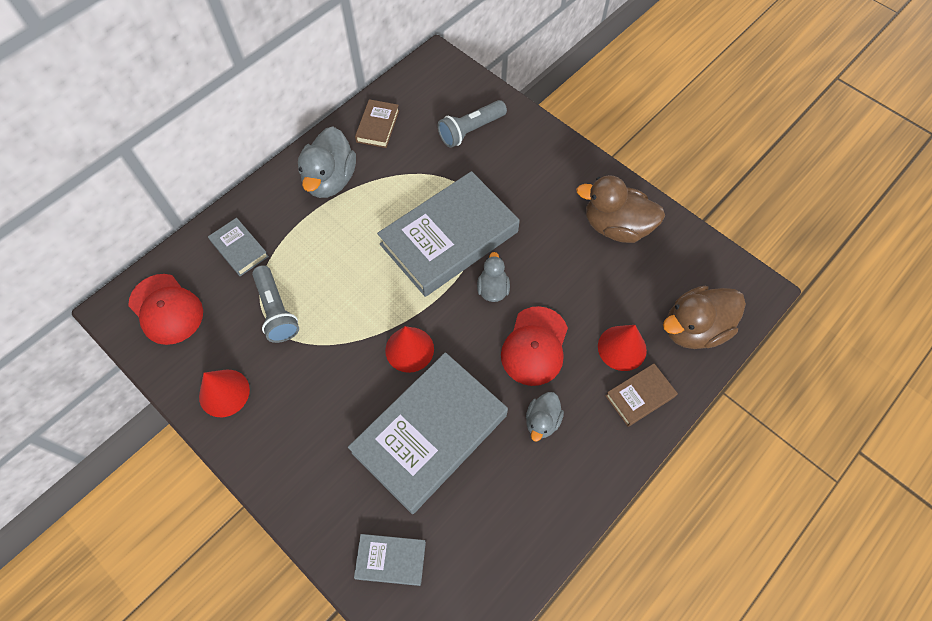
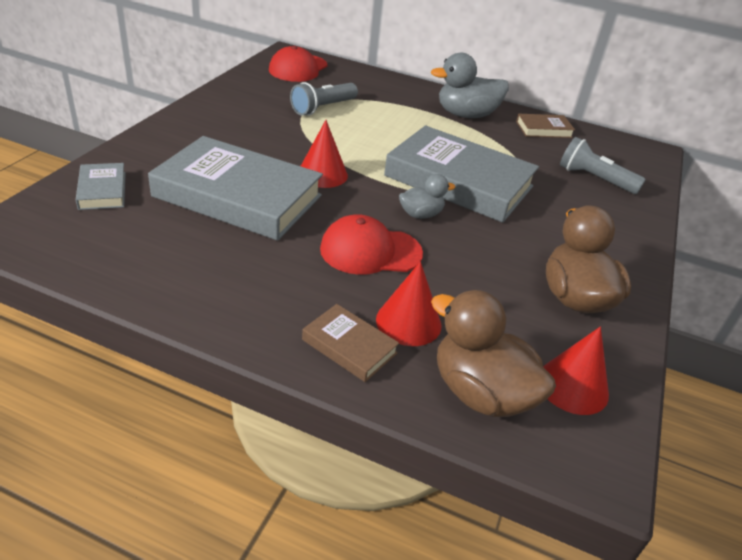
camera: 65 degrees right, 25 degrees down
(224, 393) = (238, 97): red cone -> red cone (573, 386)
(239, 249) = (368, 87): grey book -> none
(542, 421) = (280, 267): grey duck -> none

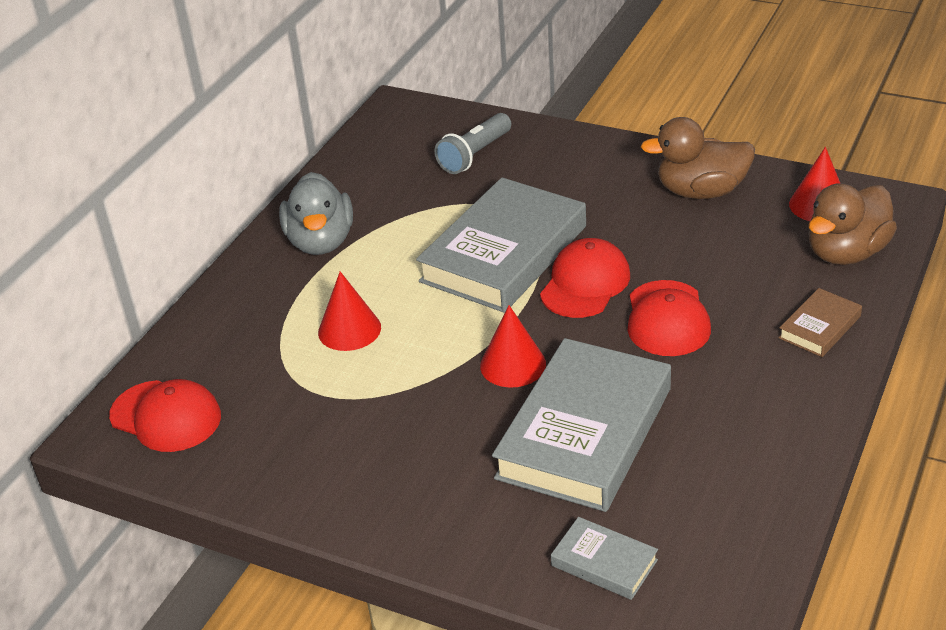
camera: 80 degrees left, 0 degrees up
(102, 190) = (604, 563): grey book -> grey book turned 45 degrees clockwise
(323, 108) = (318, 377): grey flashlight -> none
(408, 322) = (772, 292): red cone -> red cone (349, 329)
(421, 214) = (585, 283): grey duck -> red cap
(543, 129) = (354, 180): brown book -> none

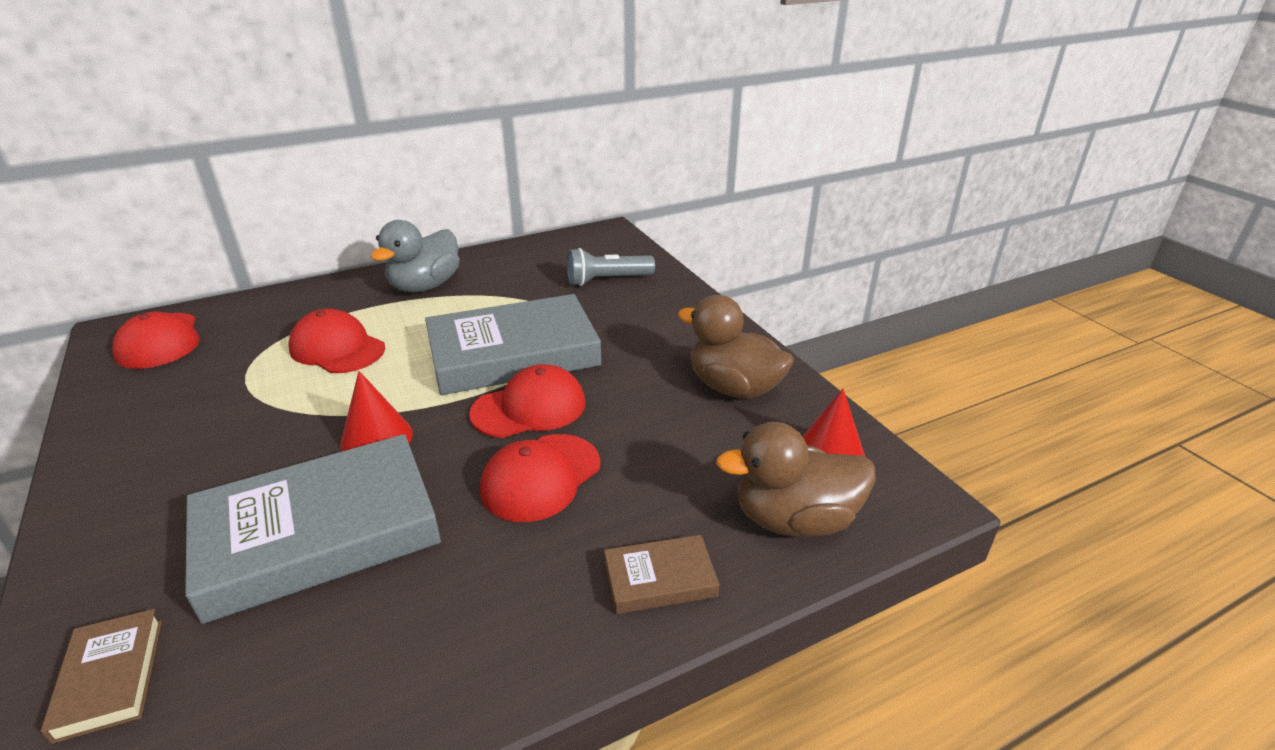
camera: 35 degrees right, 5 degrees down
(349, 329) = (337, 348): red cone -> red cap
(604, 563) = (110, 678): grey book -> brown book

